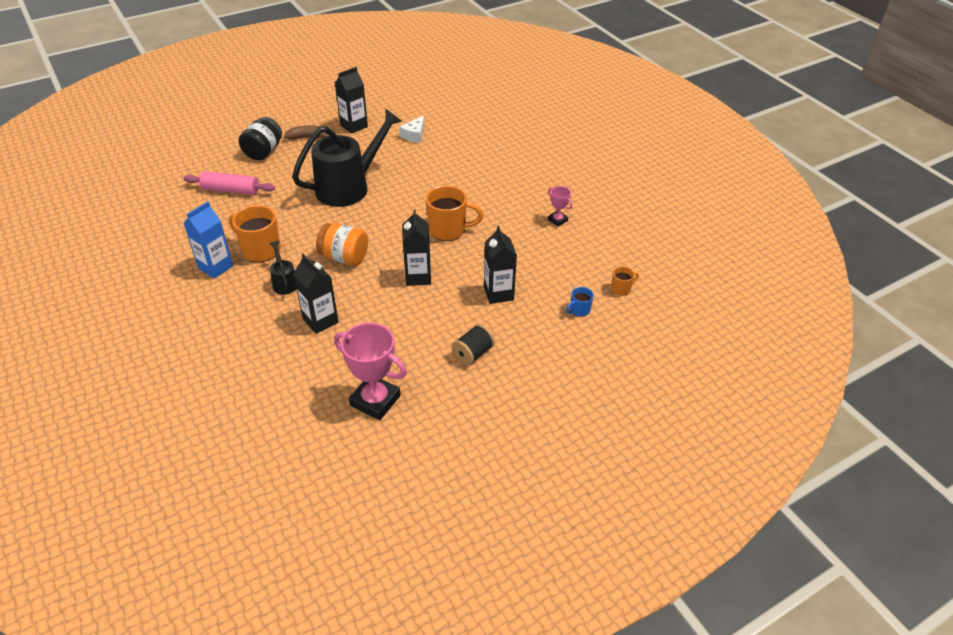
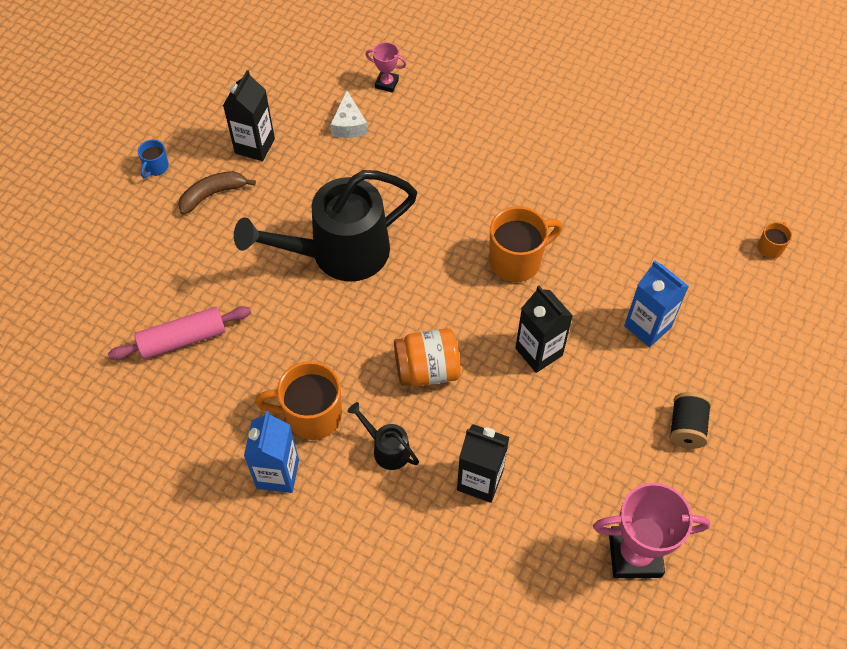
camera: 30 degrees left, 15 degrees up
(263, 151) = (168, 250): black jar -> none
(349, 187) = (338, 253): black watering can -> black watering can turned 135 degrees counterclockwise
(498, 293) = (647, 326): black carton -> blue carton
(557, 220) = (628, 180): pink trophy -> pink trophy (387, 83)
(579, 310) = (750, 303): blue mug -> blue mug (156, 167)

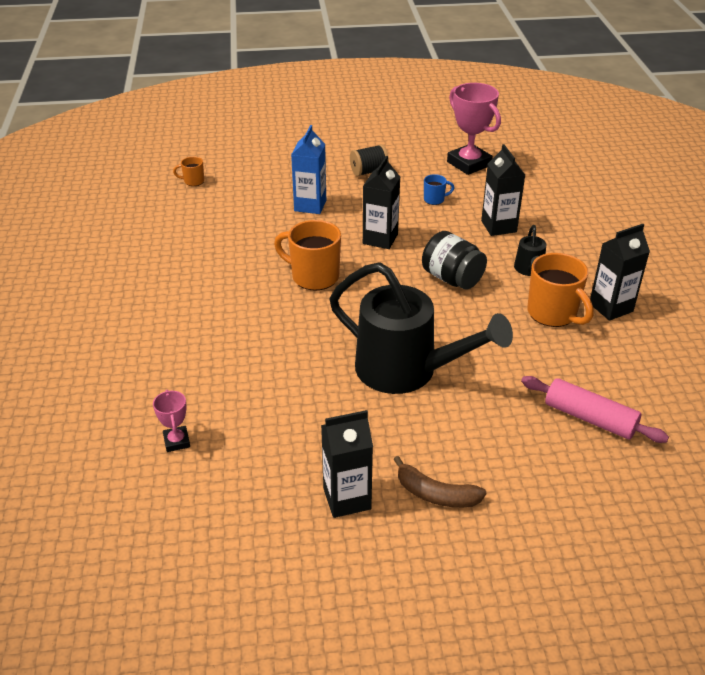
camera: 125 degrees left, 20 degrees down
(156, 167) = (452, 567): blue mug -> blue mug (434, 199)
(278, 474) = (611, 307): blue carton -> black carton
(349, 124) = (256, 441): white cheese -> none
(427, 370) = (452, 278): orange jar -> black jar

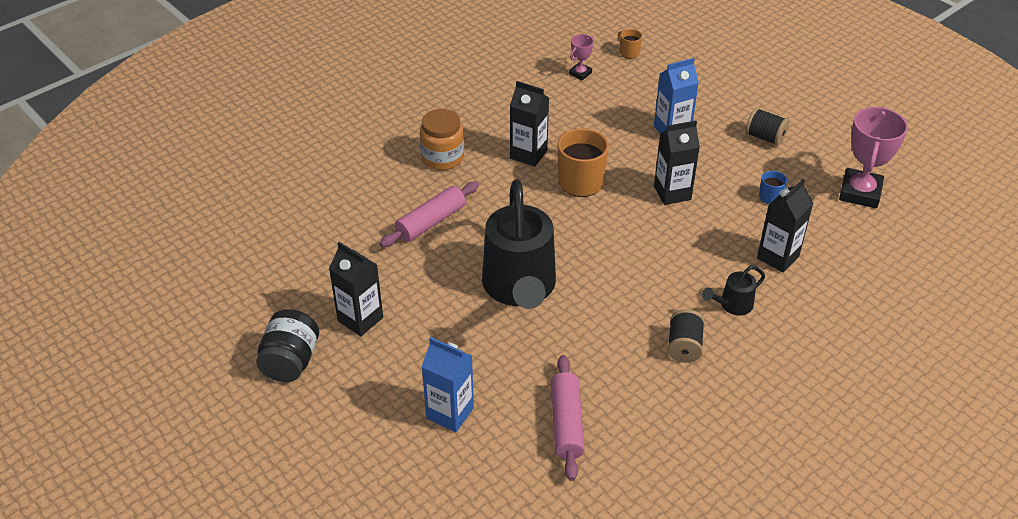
camera: 55 degrees right, 5 degrees up
(176, 441) = (342, 209): pink trophy -> pink trophy (580, 73)
(187, 340) = (442, 158): none -> orange jar
(264, 387) = (431, 222): none -> pink rolling pin
(435, 494) = (403, 364): brown banana -> none
(452, 278) = (665, 261): black jar -> black jar (291, 361)
(524, 489) = (450, 413): none -> blue carton
(553, 314) = (684, 346): orange mug -> black spool
(611, 307) = (735, 383): black carton -> black carton (528, 154)

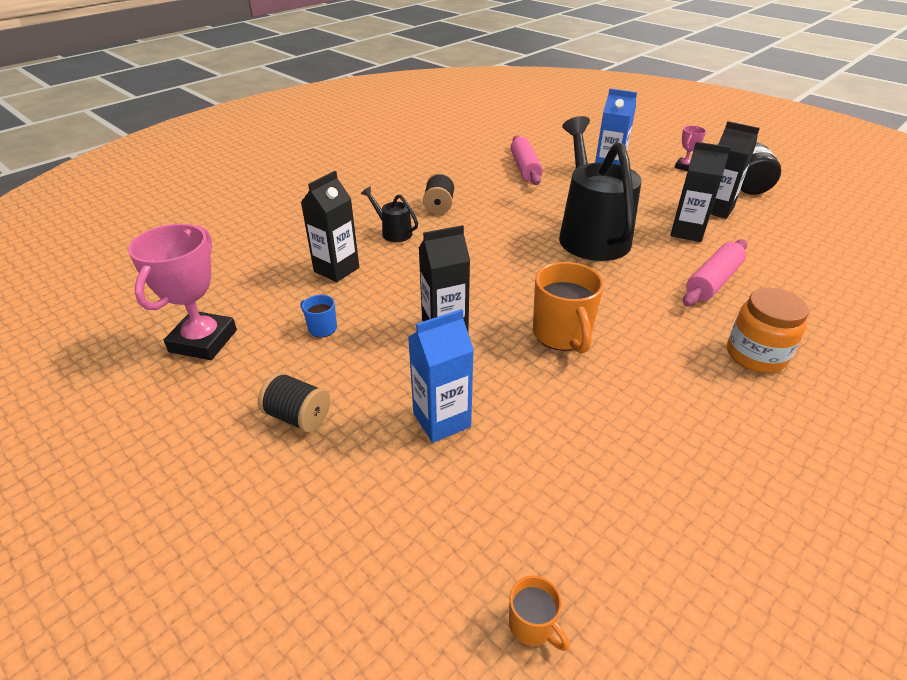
camera: 175 degrees right, 5 degrees down
(528, 154) = (643, 367): black carton -> black carton (687, 232)
(580, 73) = (621, 544): pink trophy -> pink trophy (684, 167)
(732, 305) = (393, 232): black watering can -> black watering can turned 105 degrees counterclockwise

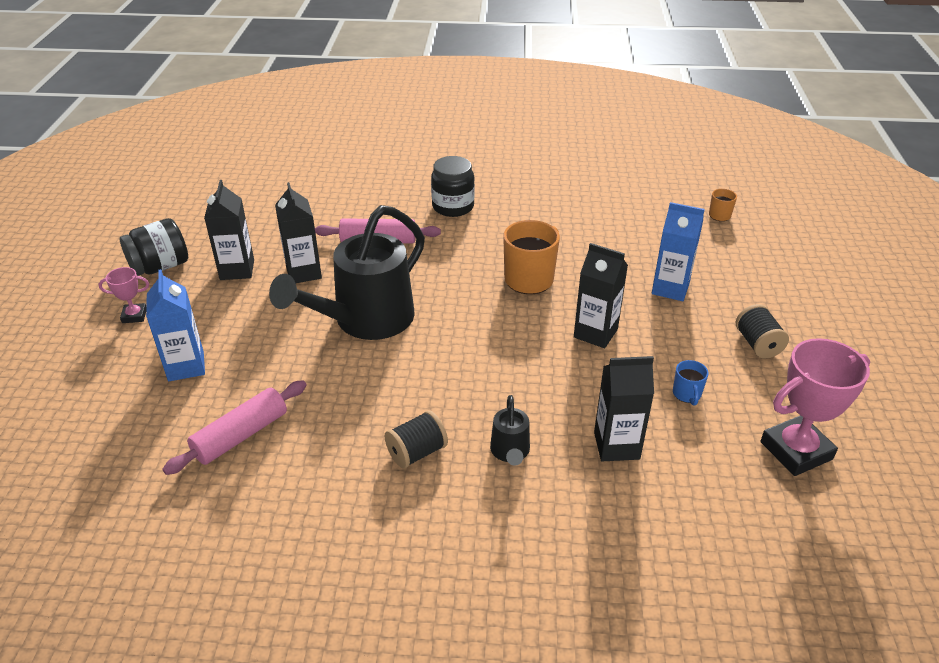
camera: 130 degrees left, 0 degrees up
(755, 355) = (453, 207): orange jar -> black jar

